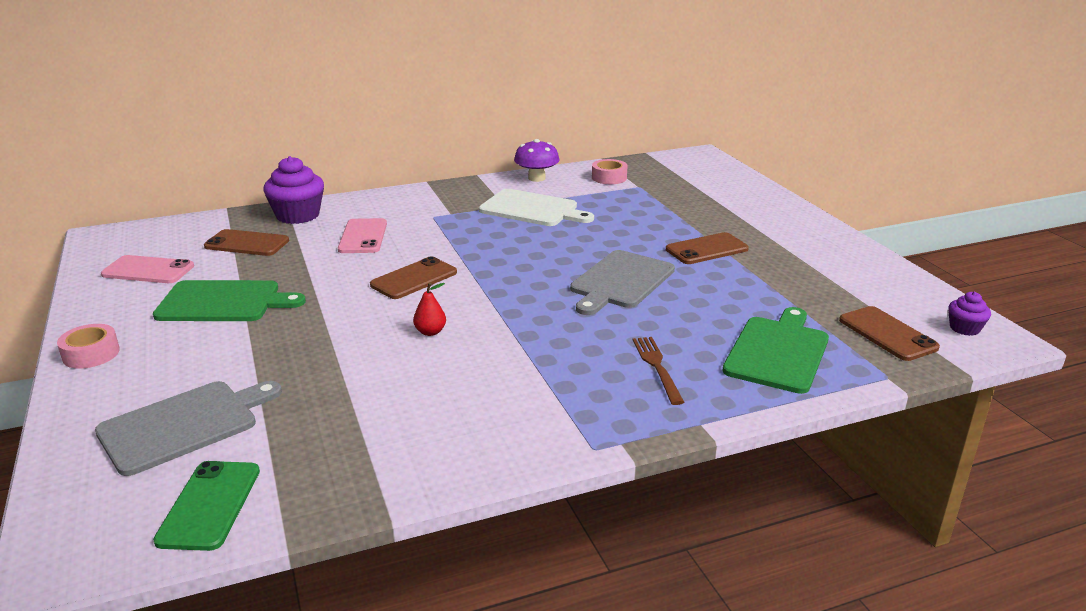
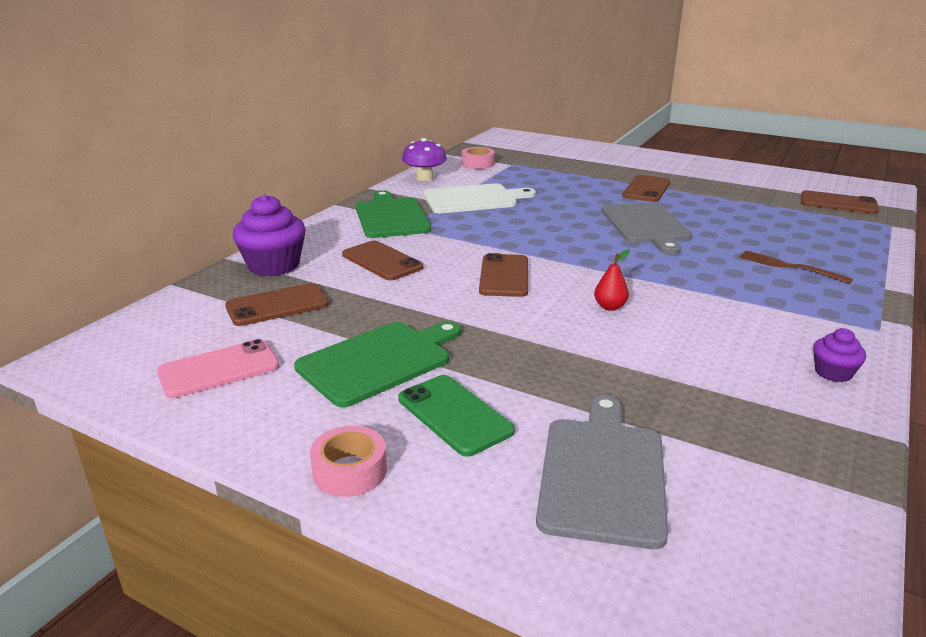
camera: 40 degrees left, 0 degrees up
(209, 505) = (782, 518): green phone -> green phone (454, 415)
(363, 236) = (382, 261): pink phone -> brown phone
(778, 352) = (819, 232): green cutting board -> green cutting board (391, 217)
(964, 328) = (858, 188): purple cupcake -> purple cupcake (833, 373)

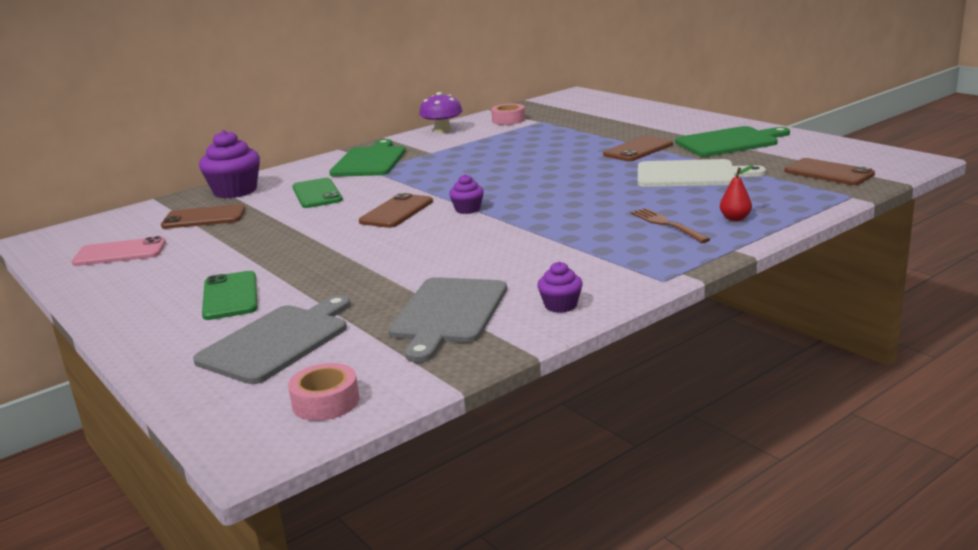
camera: 25 degrees right, 5 degrees down
(350, 471) = (126, 317): pink tape -> pink tape (326, 402)
(379, 361) = (225, 259): green cutting board -> green cutting board (729, 142)
(382, 261) = (317, 194): brown phone -> green phone
(473, 199) = (459, 150): white cutting board -> white cutting board (690, 174)
(576, 266) = (467, 209): none -> purple cupcake
(610, 307) = (448, 241): red pear -> red pear (735, 218)
(646, 225) = (584, 181): grey cutting board -> grey cutting board (448, 314)

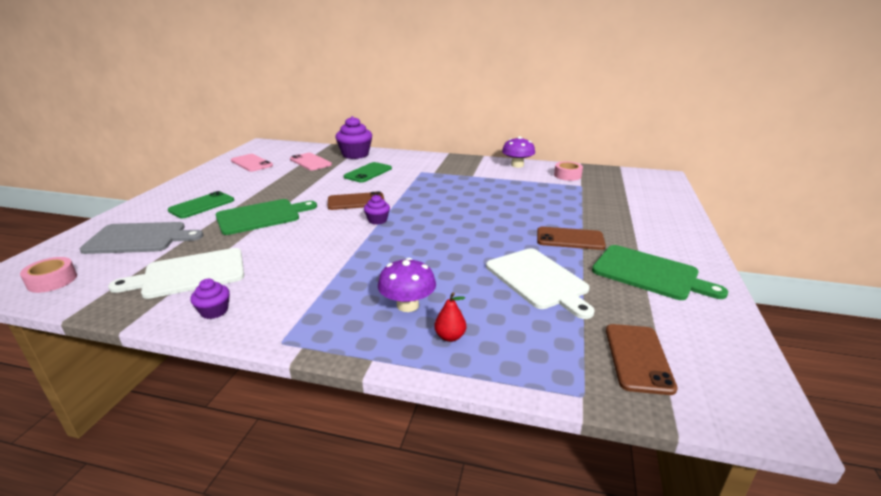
camera: 50 degrees right, 5 degrees up
(204, 218) = (310, 162): brown phone -> pink phone
(370, 161) = (436, 166): green cutting board -> green cutting board (261, 216)
(448, 314) = (190, 274): grey cutting board -> white cutting board
(666, 224) = (407, 305): brown fork -> purple mushroom

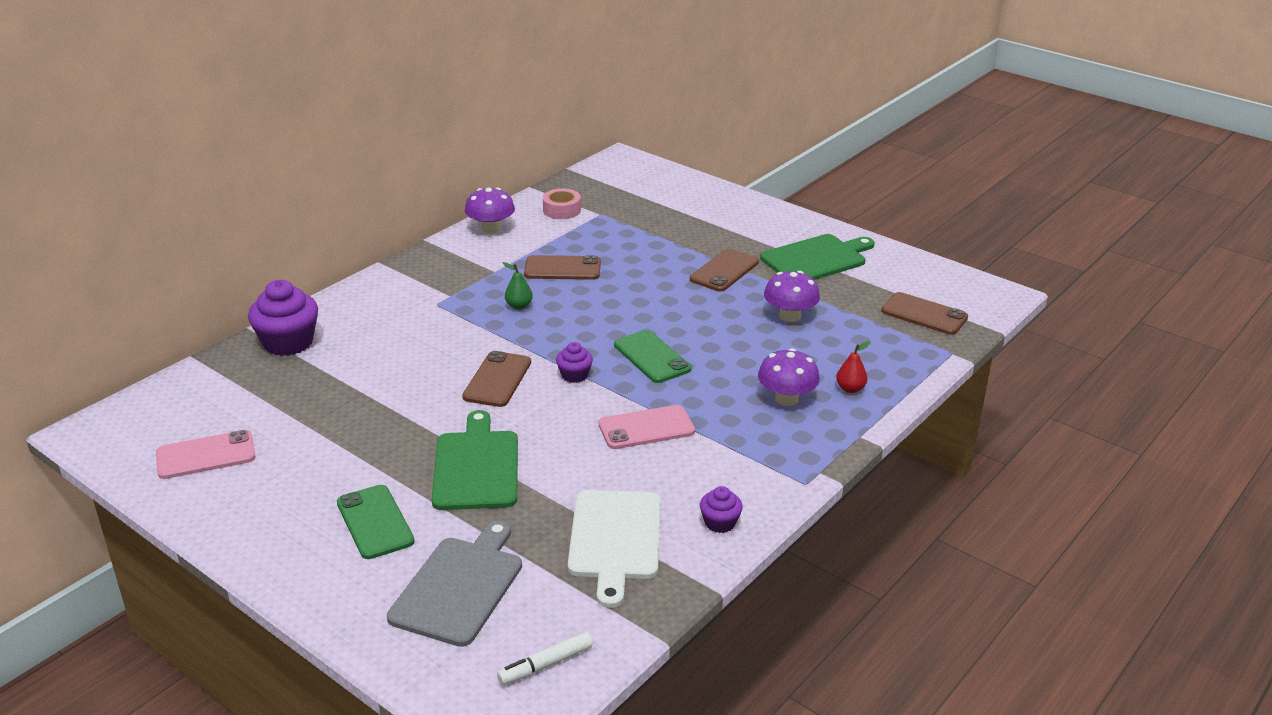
camera: 65 degrees left, 5 degrees up
(52, 281) = (545, 665): pink tape -> white marker
(310, 162) = (275, 392): pink phone -> pink phone (646, 428)
(368, 173) = (391, 348): green phone -> green phone (652, 357)
(441, 189) = (519, 306): none -> green pear
(498, 190) = (562, 268): none -> brown phone
(538, 280) = (790, 316): white cutting board -> purple mushroom

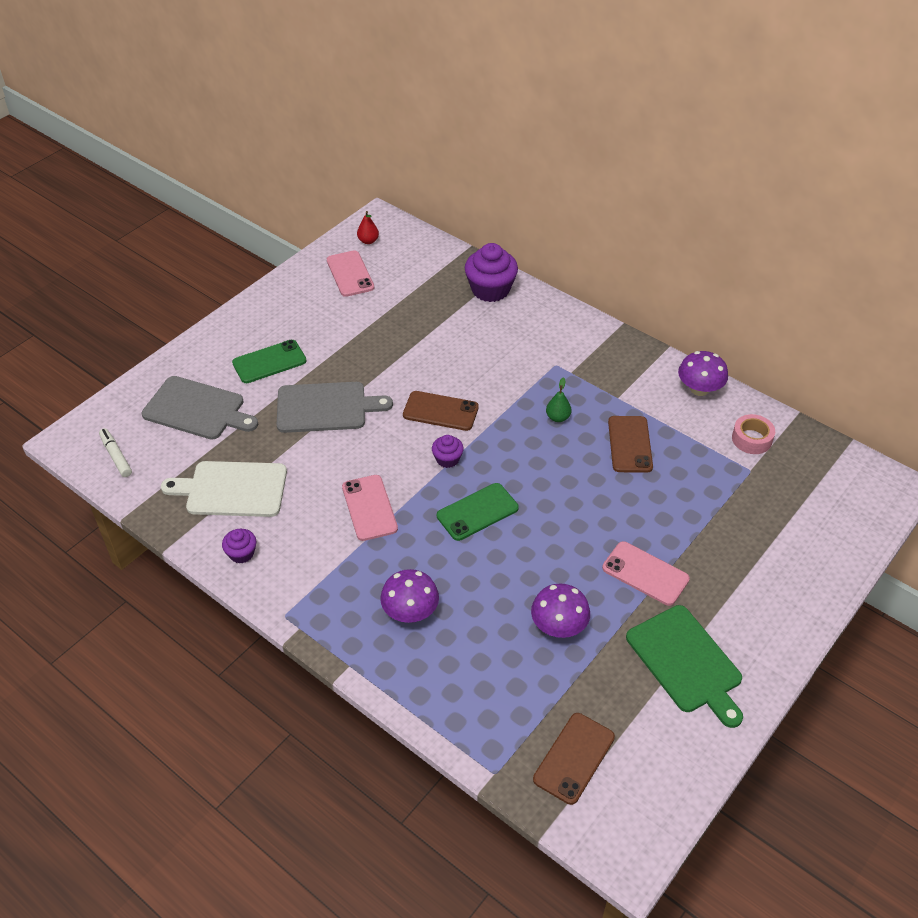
camera: 90 degrees right, 15 degrees up
(476, 467) = (326, 407): green cutting board -> grey cutting board
(724, 271) = (645, 573): brown phone -> pink phone
(850, 389) = (426, 666): red pear -> red pear (368, 241)

